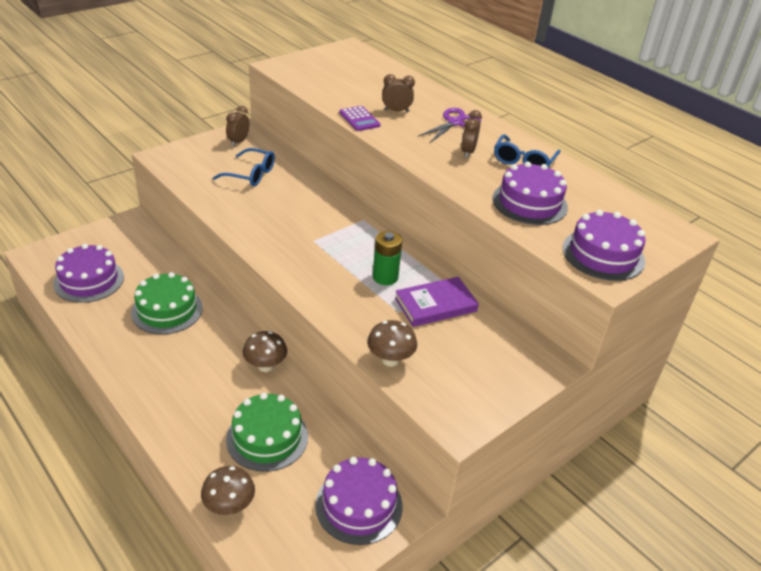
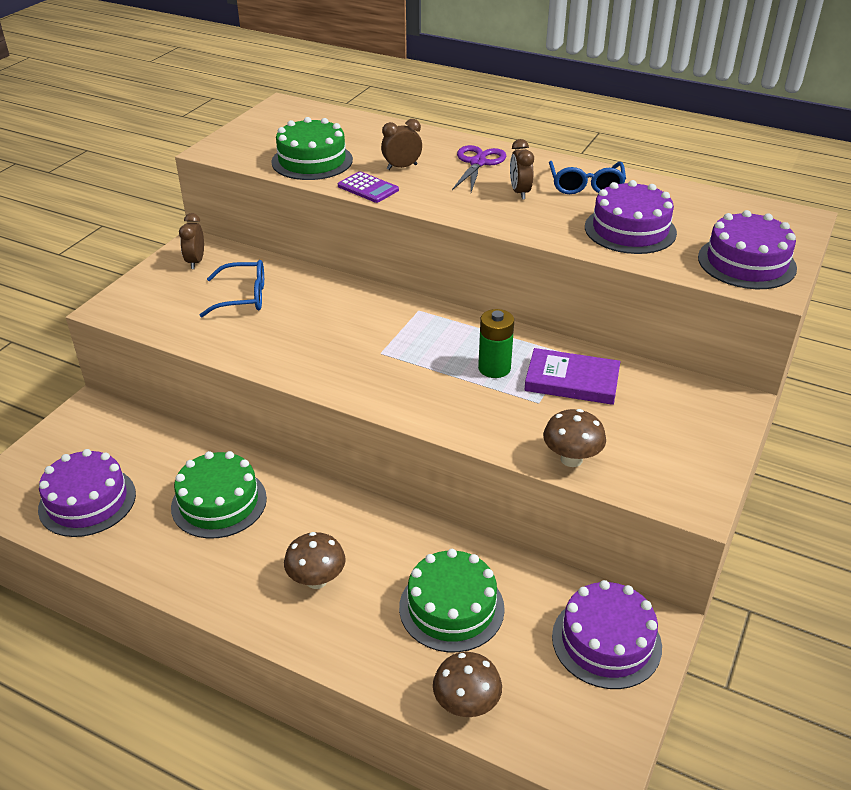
camera: 20 degrees left, 0 degrees up
(265, 366) = (389, 525): brown mushroom -> brown mushroom (316, 580)
(337, 90) = (312, 161): none -> green cake
(435, 305) = (572, 381): purple book -> purple book turned 60 degrees clockwise

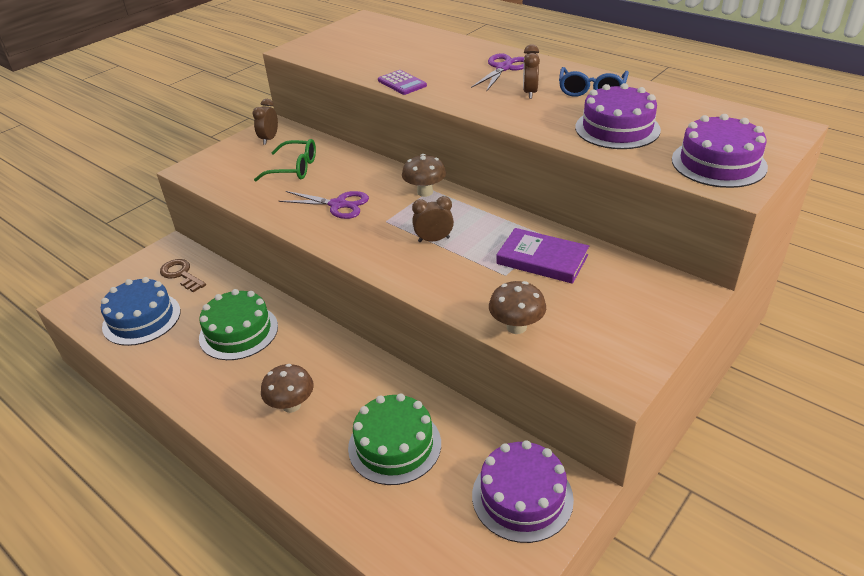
camera: 15 degrees right, 0 degrees up
(87, 501) = (141, 319): purple cake -> blue cake
(116, 440) = (181, 274): none -> brown key
(242, 297) = (293, 168): blue glasses -> green glasses
(312, 161) = (366, 60): green cake -> none
(316, 338) = (338, 205): none -> purple scissors
(402, 167) = (437, 68): brown clock -> brown clock (434, 240)
(466, 705) = (377, 532): brown mushroom -> brown mushroom (425, 192)
(494, 368) = (477, 242): green battery -> none

